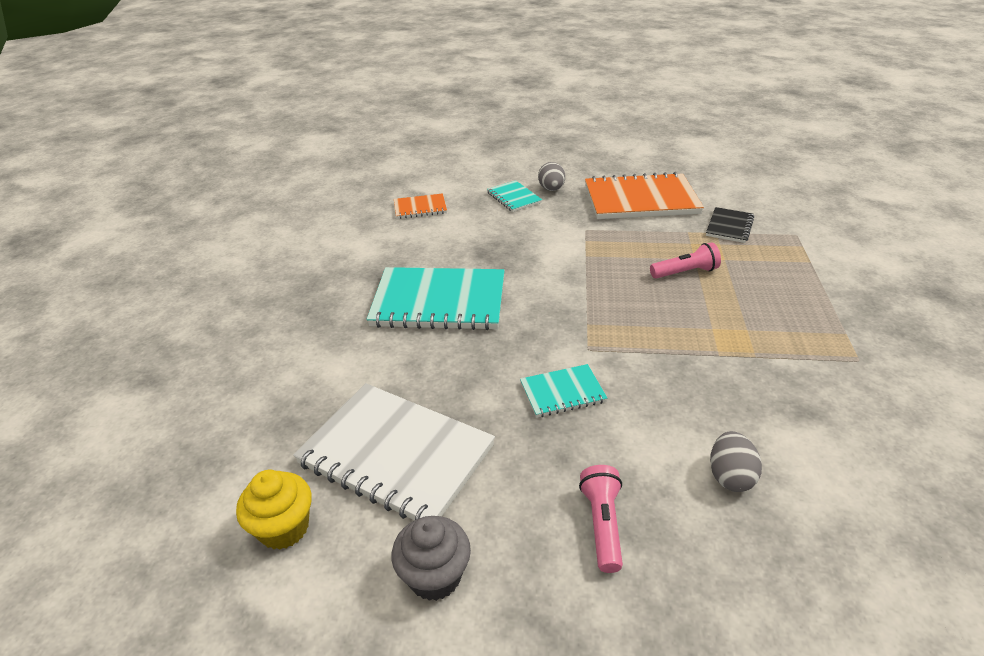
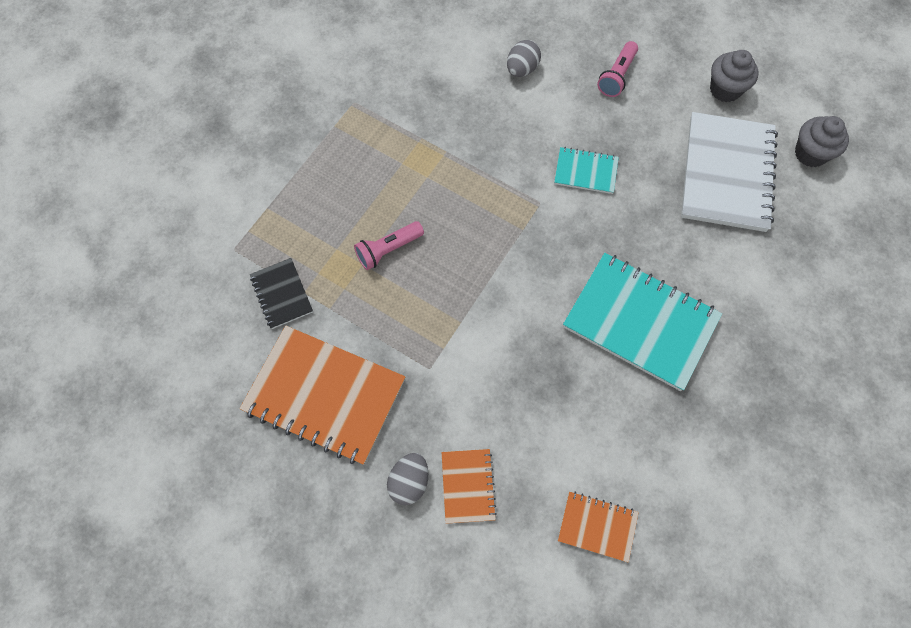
camera: 155 degrees left, 30 degrees up
(284, 528) = (810, 153): yellow cupcake -> grey cupcake
(396, 455) = (727, 174): white notebook -> white notebook turned 45 degrees clockwise
(514, 198) = (468, 486): turquoise notebook -> orange notebook
(685, 272) = (388, 250): pink flashlight -> pink flashlight turned 45 degrees counterclockwise
(729, 227) = (281, 294): black notebook -> black notebook turned 75 degrees counterclockwise

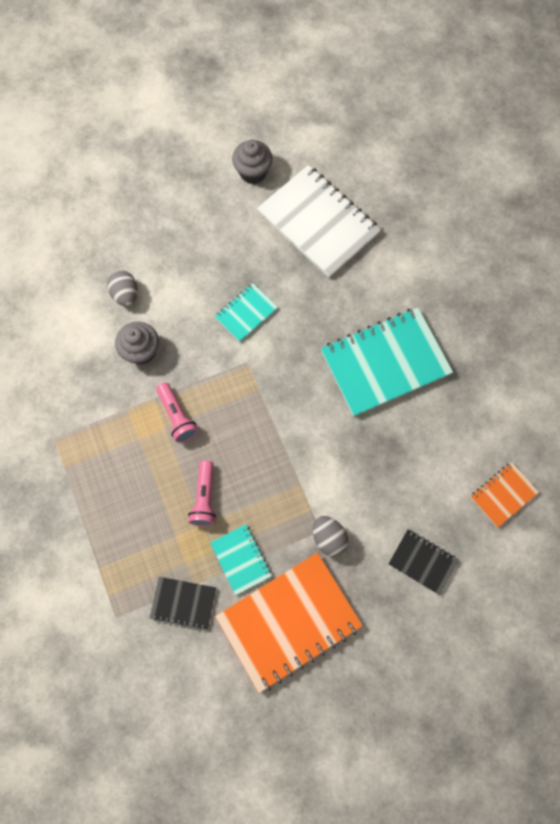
camera: 55 degrees left, 5 degrees up
(353, 316) = (241, 559): none -> turquoise notebook
(409, 482) = (393, 600): grey egg -> grey egg (329, 537)
(468, 486) = (422, 561): orange notebook -> black notebook
(617, 76) = (185, 234): pink flashlight -> pink flashlight (177, 416)
(810, 153) = (343, 160): grey cupcake -> grey cupcake (141, 351)

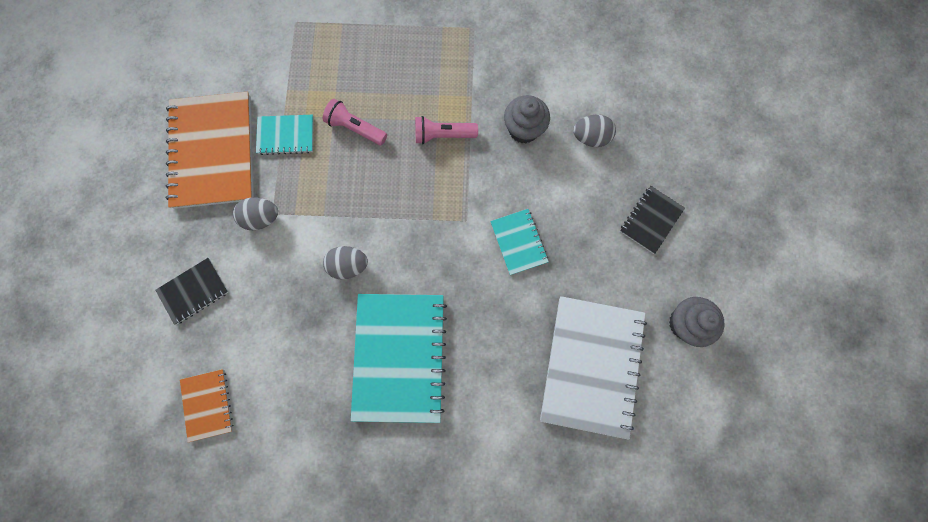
camera: 115 degrees right, 5 degrees up
(183, 603) = (277, 76): black notebook -> black notebook (650, 220)
(318, 223) = (591, 365): white notebook -> white notebook turned 60 degrees counterclockwise
(333, 439) = (349, 265): none -> grey egg

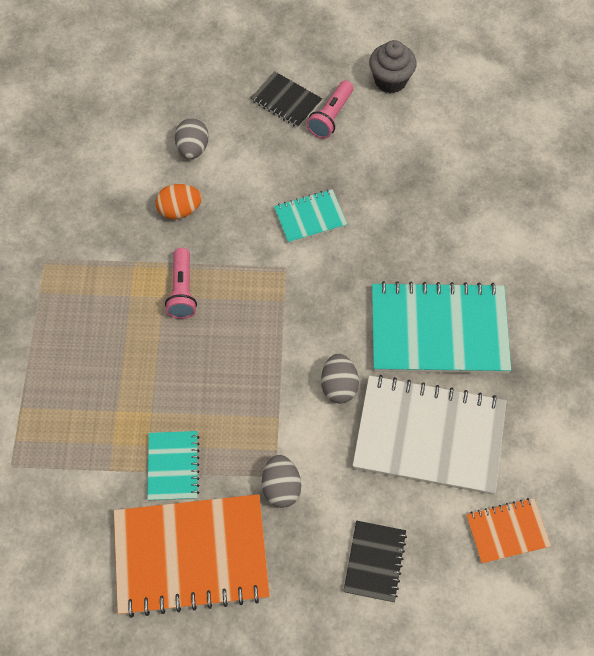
camera: 90 degrees left, 15 degrees down
(194, 291) = (375, 562): black notebook -> black notebook turned 45 degrees clockwise
(355, 128) = (168, 385): pink flashlight -> pink flashlight (331, 117)
(523, 129) = (179, 210): grey cupcake -> orange egg
(591, 365) = (436, 157): white notebook -> white notebook (429, 436)

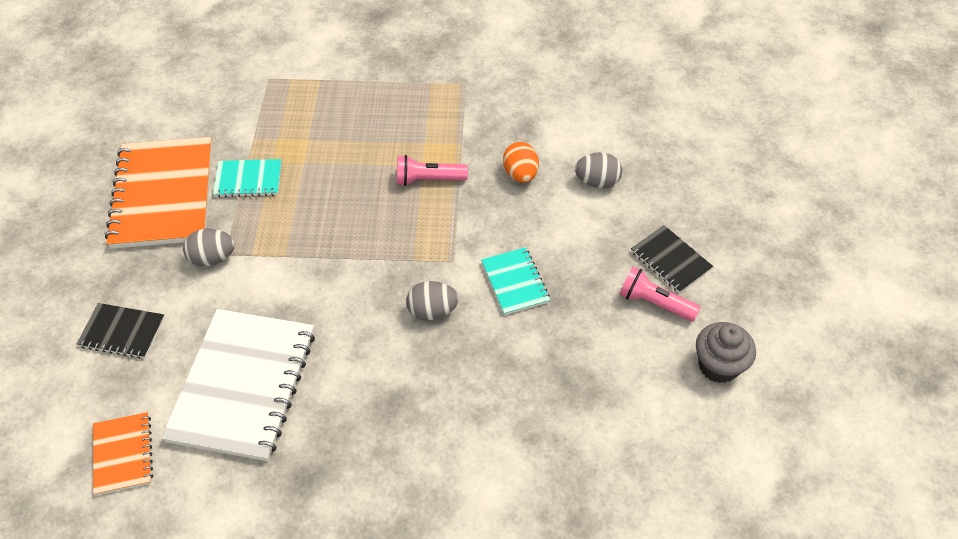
camera: 90 degrees right, 10 degrees down
(286, 101) = (670, 260): black notebook -> black notebook turned 75 degrees counterclockwise
(339, 386) = (311, 306): grey egg -> grey egg (432, 311)
(438, 330) = (368, 401): turquoise notebook -> none

